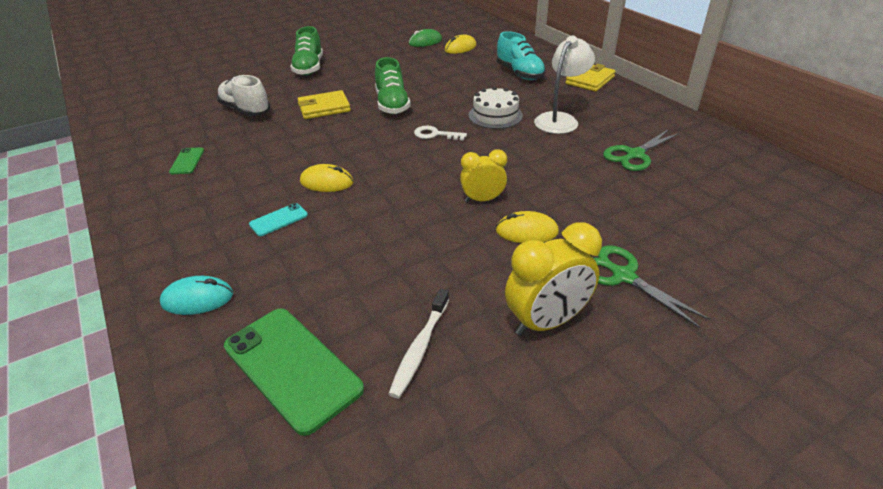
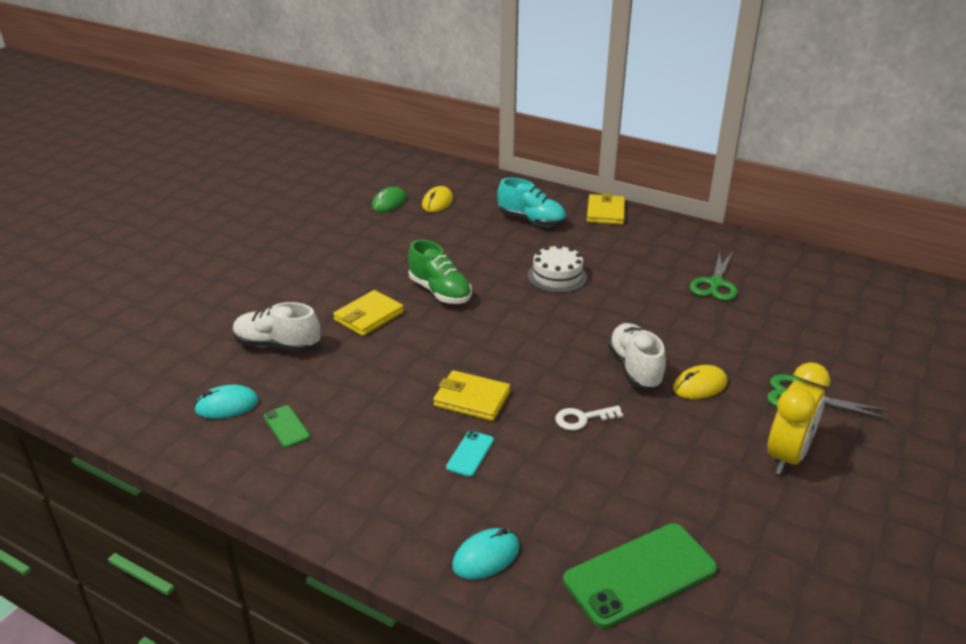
camera: 30 degrees left, 5 degrees down
(171, 137) = (227, 405): none -> turquoise mouse
(292, 367) = (640, 574): green phone -> green phone turned 45 degrees counterclockwise
(309, 68) = (289, 270): green shoe -> none
(327, 182) = (472, 399): yellow mouse -> yellow wallet
(420, 348) = (719, 515): white toothbrush -> none
(435, 134) = (521, 314): white key -> white key (582, 419)
(482, 200) = (635, 368): yellow clock -> white shoe
(560, 119) = (620, 264): white lamp -> none

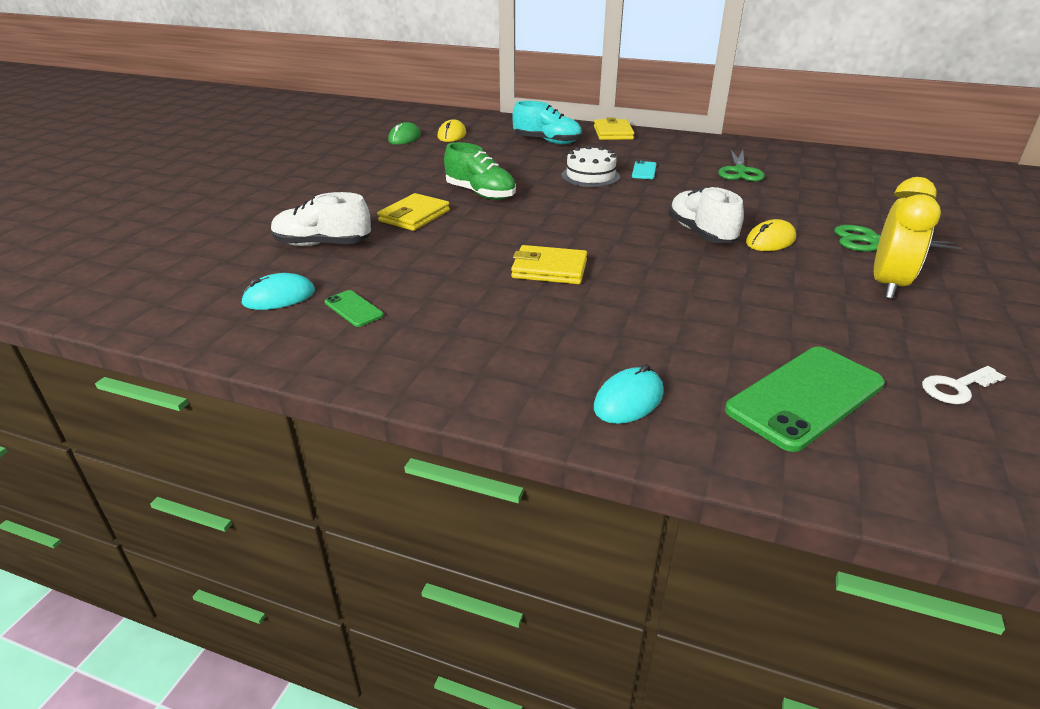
camera: 10 degrees left, 0 degrees up
(470, 454) = (568, 313): turquoise phone -> turquoise phone (644, 170)
(582, 419) = (671, 274): white key -> white key (957, 388)

